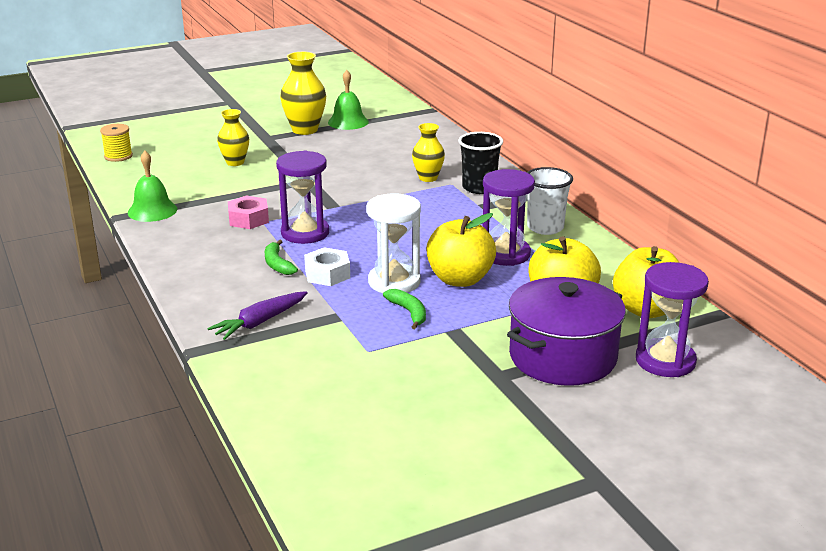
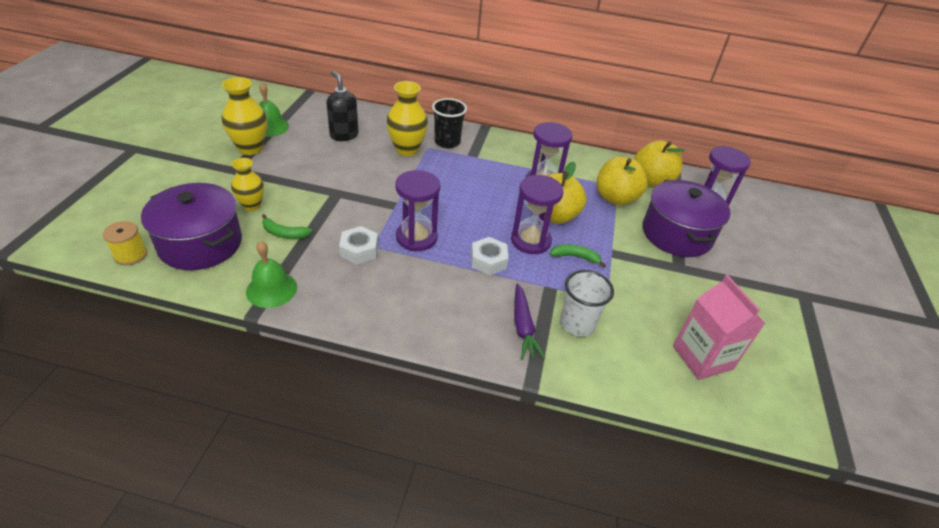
camera: 55 degrees left, 15 degrees up
(163, 168) = (200, 244): none -> purple pot
(248, 219) = (359, 250): pink nut -> white nut
(277, 264) = (448, 274): green banana -> green banana (284, 233)
(360, 433) = (702, 357): none -> pink carton
(394, 282) = (530, 241): white hourglass -> purple hourglass
(395, 148) = (344, 135): none -> black soap dispenser
(428, 178) = (407, 149): yellow vase -> yellow vase, size x1.54
(545, 227) = (527, 153): white cup -> white cup (577, 324)

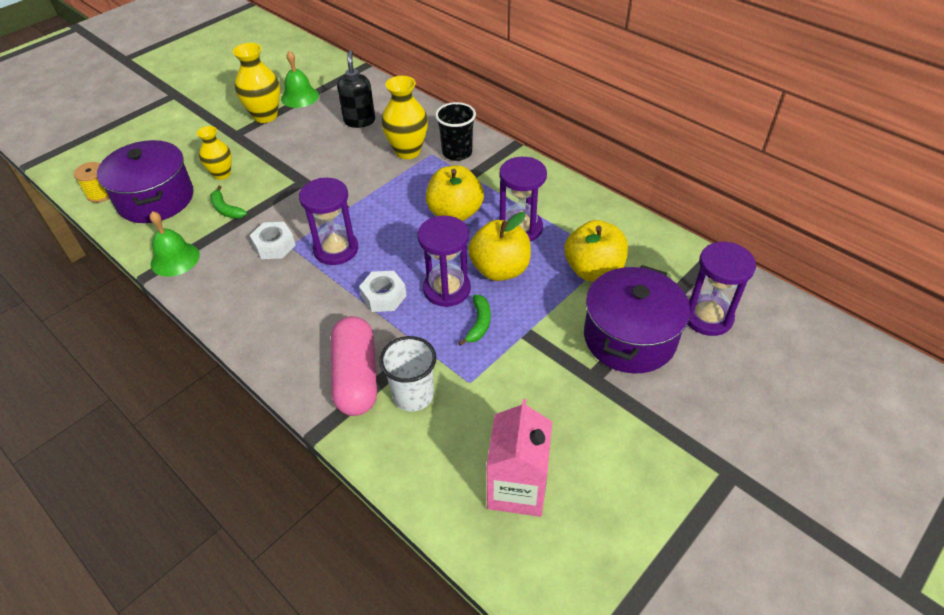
camera: 35 degrees right, 5 degrees up
(523, 327) = (356, 377): purple carrot -> pink capsule
(575, 257) = (479, 323): green banana -> green banana turned 60 degrees clockwise
(652, 180) = (663, 262): yellow apple -> yellow apple (455, 213)

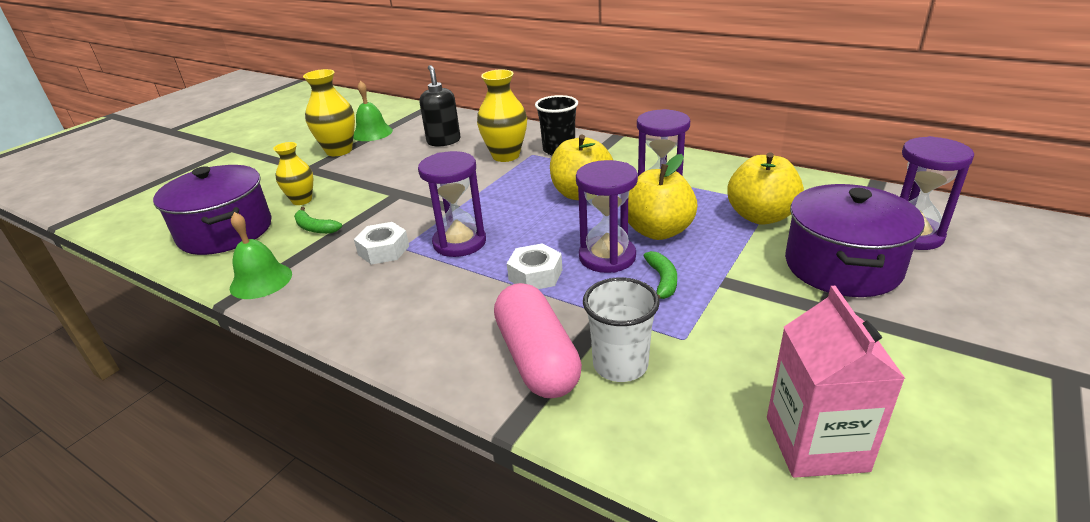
camera: 10 degrees left, 15 degrees down
(101, 194) = (155, 236): yellow spool -> none

